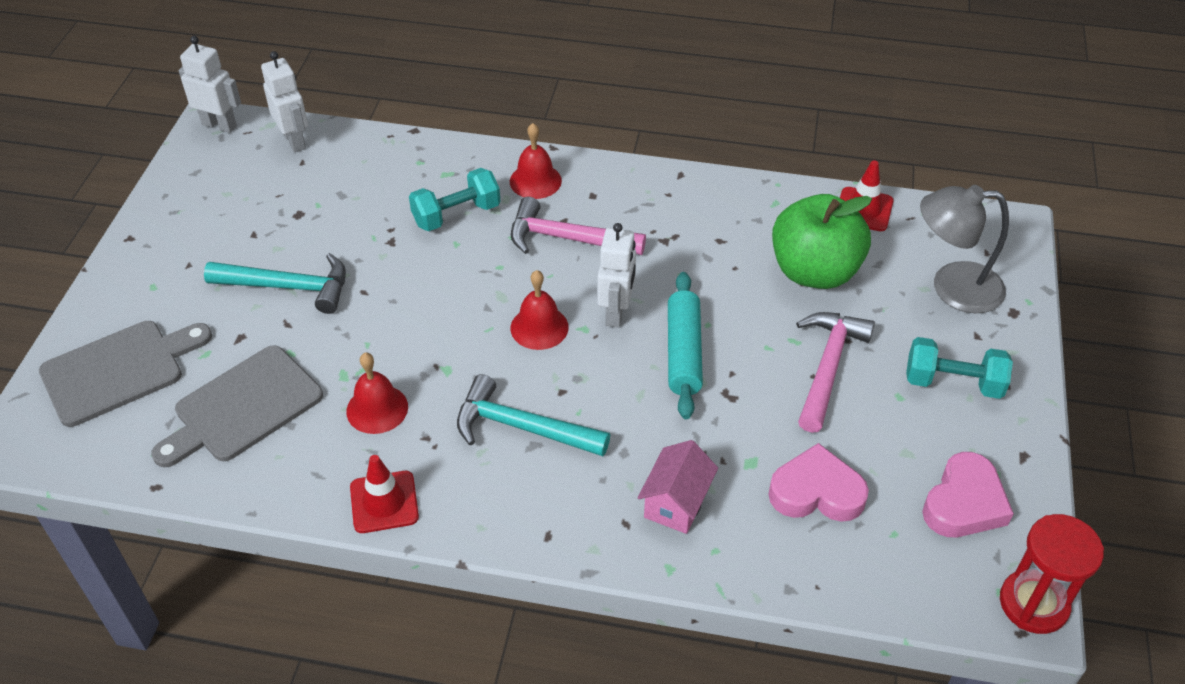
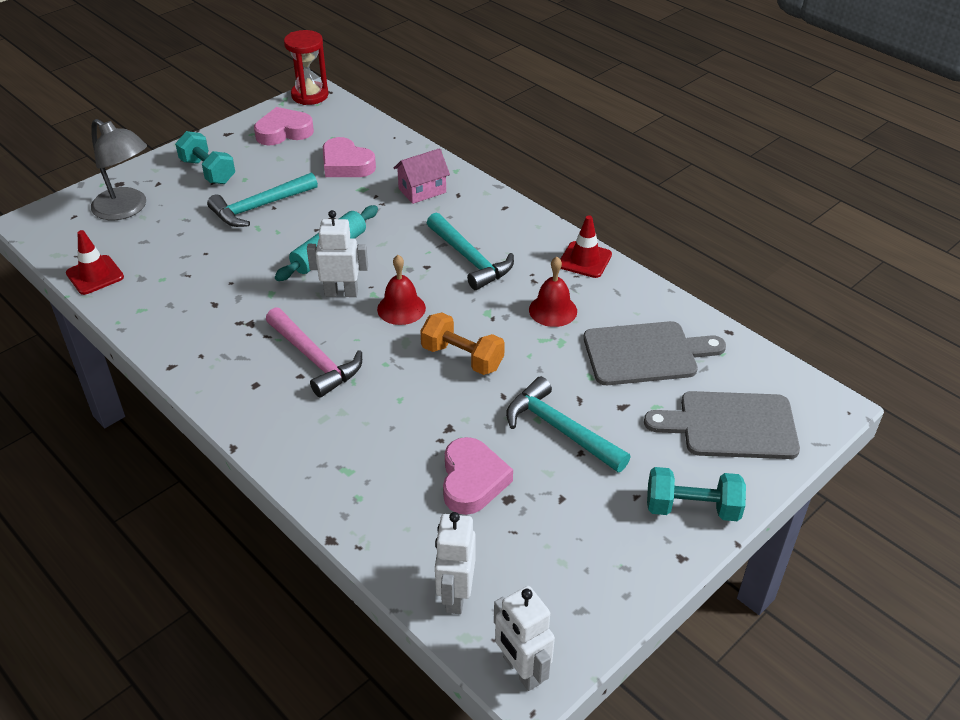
camera: 145 degrees left, 5 degrees down
(338, 212) = (472, 481): none -> pink heart
(432, 308) = (462, 358): none -> orange dumbbell
(456, 215) = (376, 424): turquoise dumbbell -> turquoise dumbbell (692, 508)
(535, 181) = (283, 421): red bell -> none
(616, 313) = (341, 293): white robot -> white robot turned 45 degrees clockwise
(814, 271) = (187, 255): green apple -> none
(828, 367) = (260, 207): pink hammer -> turquoise hammer

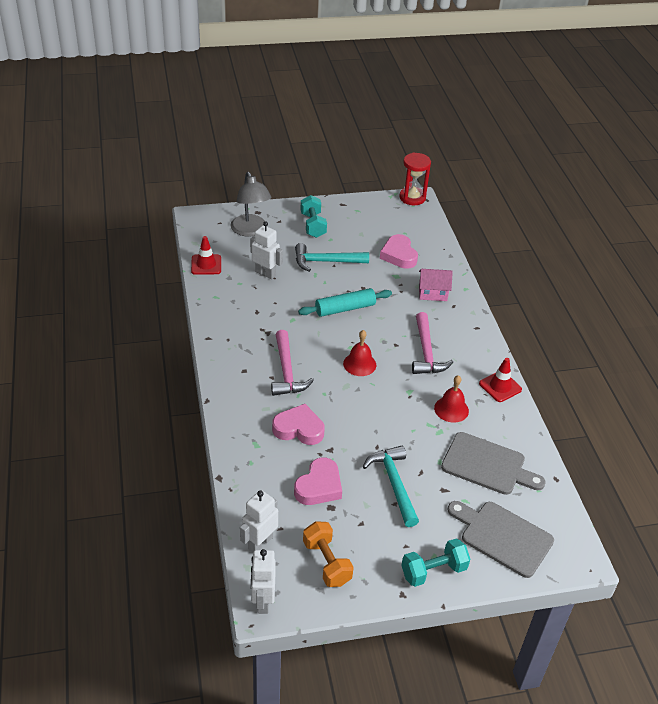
camera: 30 degrees right, 0 degrees up
(284, 132) = (377, 217): pink heart -> pink heart (299, 429)
(341, 293) = (332, 338): white robot -> white robot (265, 273)
(462, 358) = (371, 412): orange dumbbell -> orange dumbbell (327, 562)
(470, 259) = (426, 352): turquoise hammer -> pink hammer
(692, 508) = (433, 571): turquoise dumbbell -> turquoise dumbbell turned 60 degrees counterclockwise

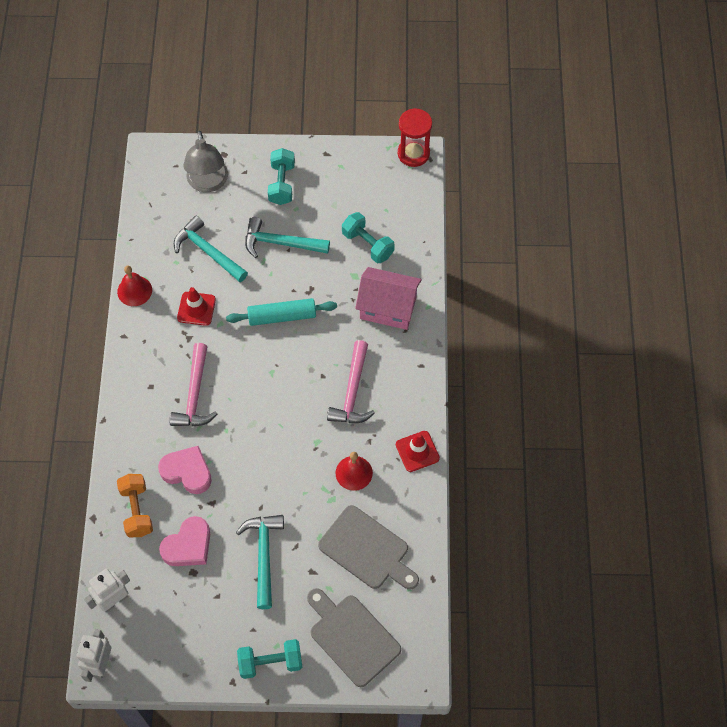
camera: 15 degrees right, 20 degrees up
(206, 265) = (146, 229): red traffic cone -> red traffic cone (196, 309)
(265, 273) = (208, 252): white robot -> turquoise hammer
(327, 562) = (171, 634): orange dumbbell -> orange dumbbell (137, 510)
(359, 364) = (275, 397): red bell -> red bell (134, 291)
(399, 255) = (367, 244): pink heart -> turquoise dumbbell
(432, 293) = (388, 308): pink house -> pink house, size x1.54

